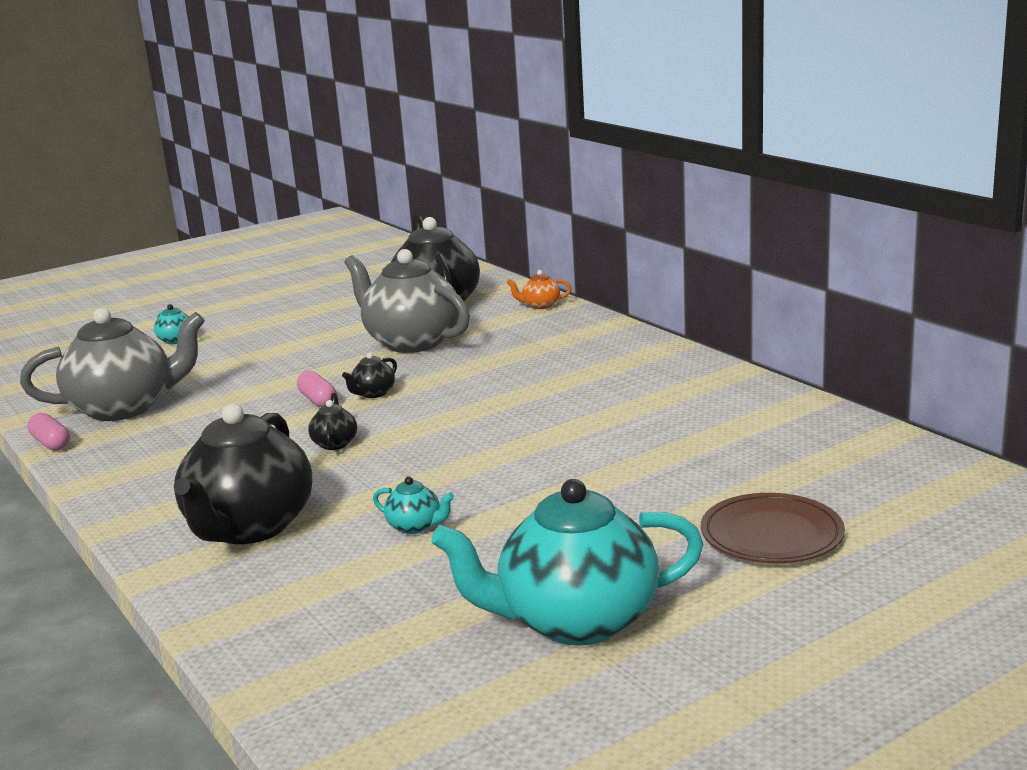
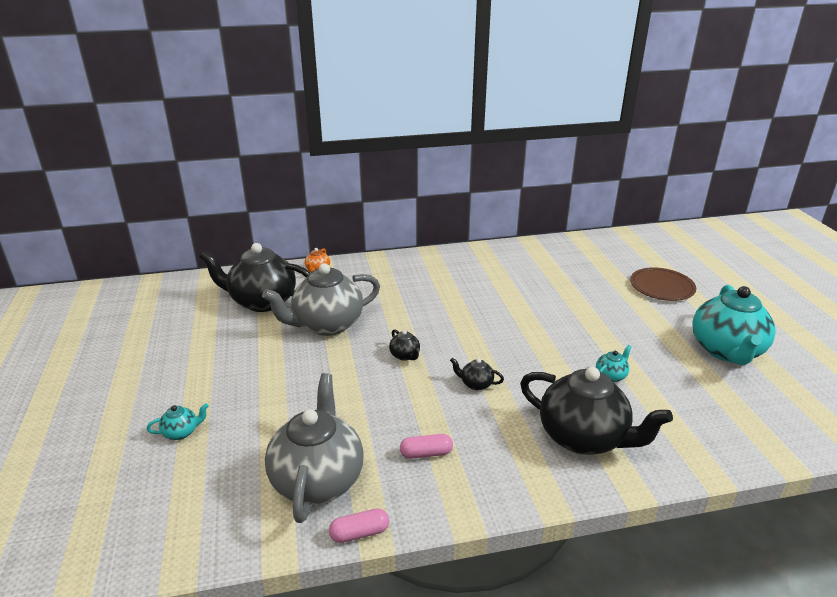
camera: 70 degrees left, 10 degrees up
(318, 400) = (395, 379): pink capsule -> pink capsule (426, 453)

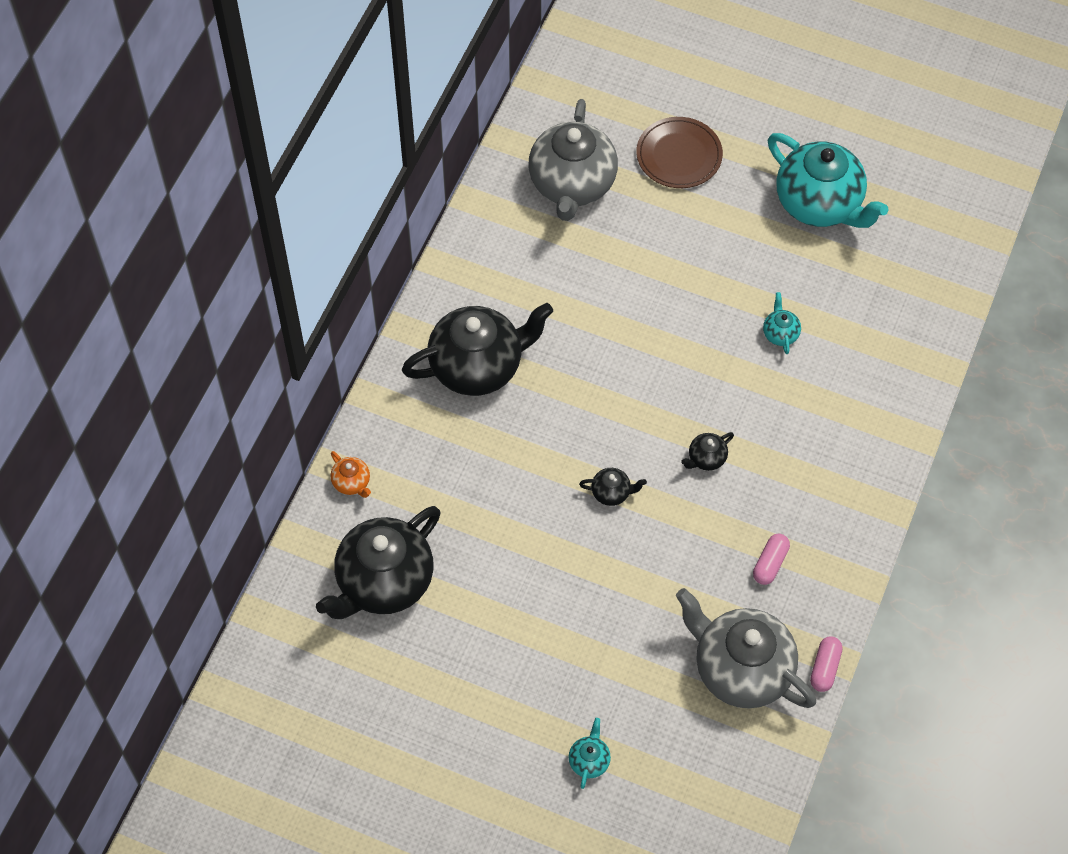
camera: 55 degrees left, 30 degrees up
(327, 325) = (492, 537): grey teapot -> grey teapot (572, 185)
(583, 438) = (840, 424): black teapot -> black teapot (478, 366)

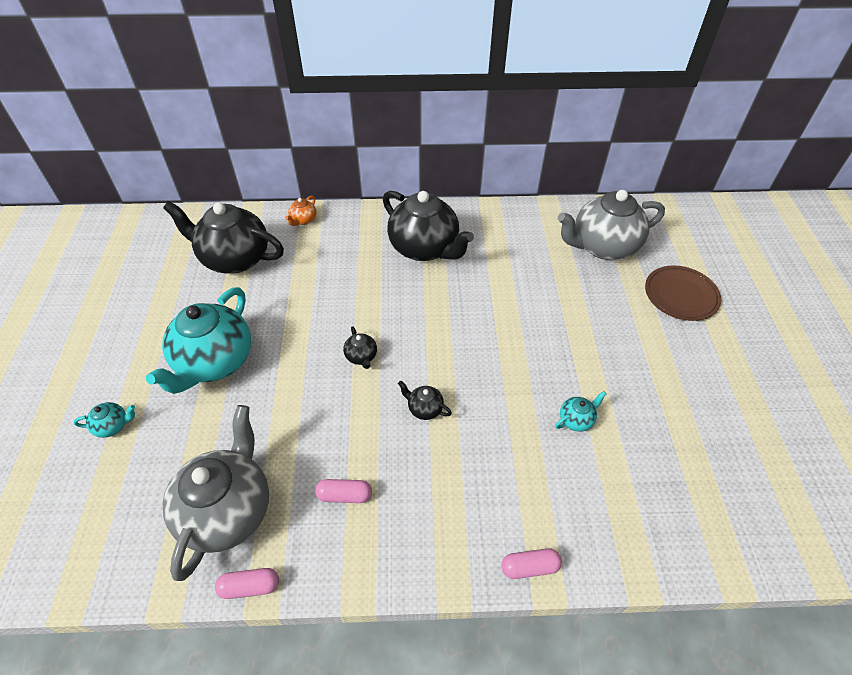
camera: 65 degrees right, 10 degrees down
(819, 204) = (723, 403): turquoise teapot -> turquoise teapot (214, 362)
(900, 443) = (529, 567): none -> pink capsule

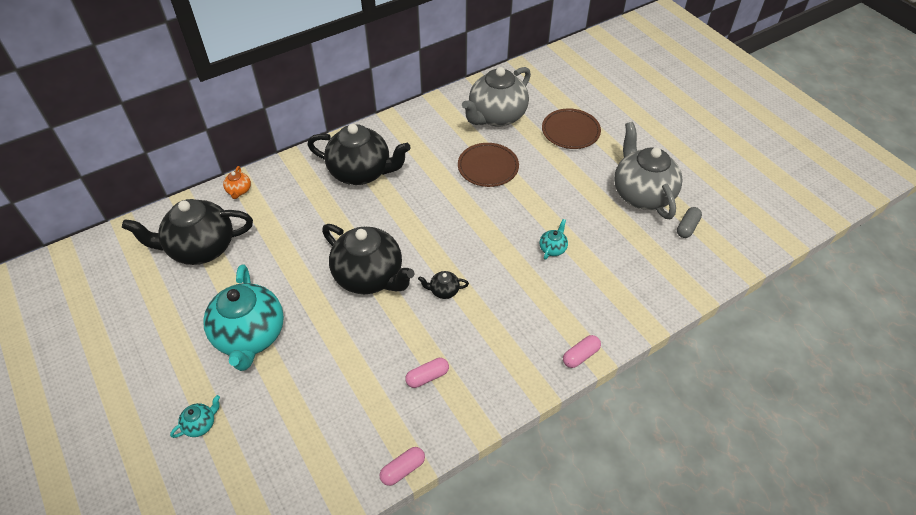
camera: 30 degrees left, 0 degrees up
(227, 510) = (347, 432): grey teapot -> grey teapot (642, 194)
(361, 357) = (369, 276): black teapot -> black teapot, size x2.44
(559, 296) = (488, 167): none -> brown plate
(768, 475) = (687, 227): none -> grey capsule

